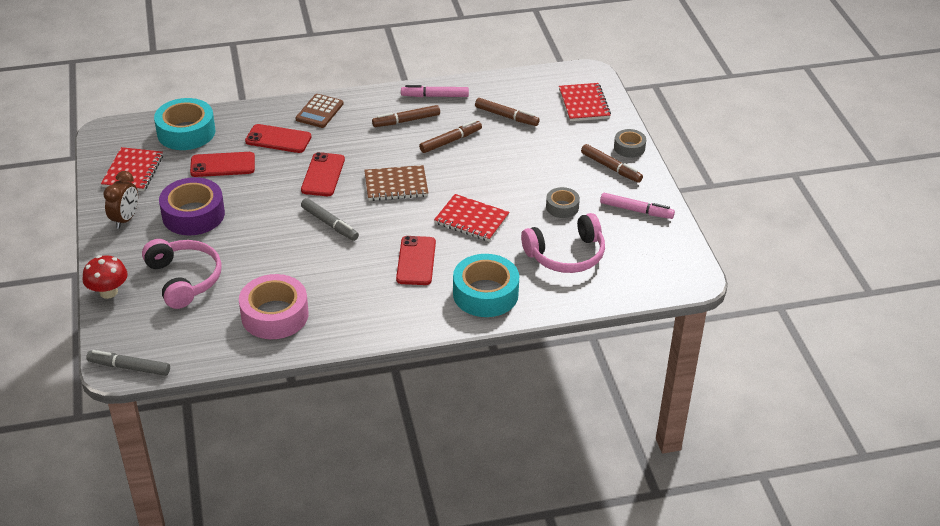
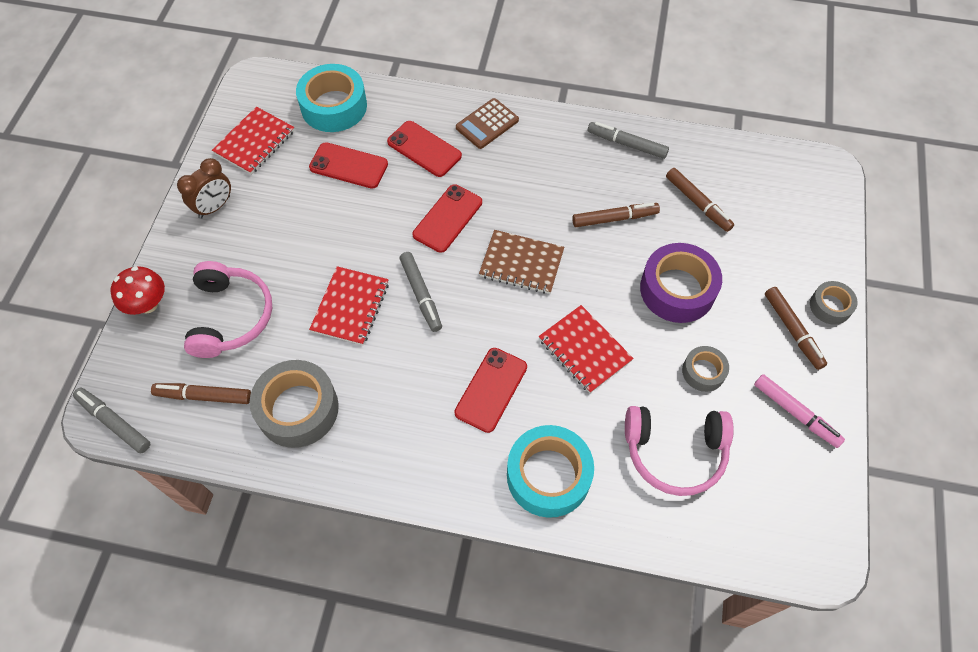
camera: 25 degrees right, 20 degrees up
(193, 215) = (285, 226): purple tape -> purple tape (677, 289)
(275, 315) = (298, 409): pink tape -> grey tape
(406, 121) = (577, 170): brown marker -> brown marker (204, 396)
(435, 96) = (627, 144): pink marker -> grey marker
(584, 104) = (802, 216): red notebook -> red notebook (350, 307)

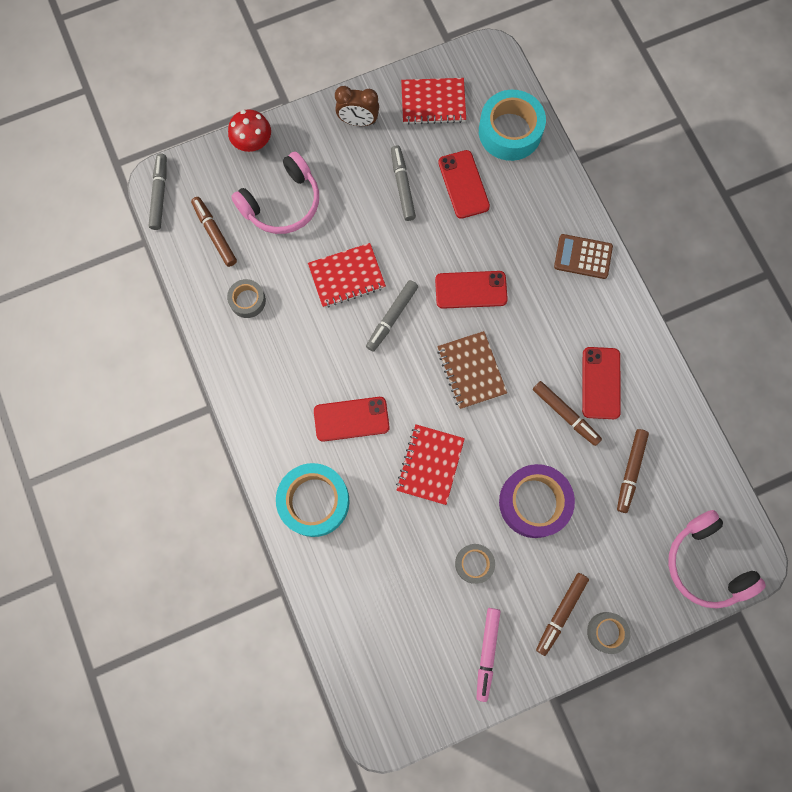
camera: 55 degrees right, 15 degrees up
(298, 409) = (247, 300): grey tape -> grey tape, size x0.54
(424, 149) = (521, 227): red phone -> red phone (601, 383)
(627, 144) = (648, 378): grey marker -> grey marker (402, 186)
(674, 452) = (392, 580): pink headphones -> pink headphones (705, 564)

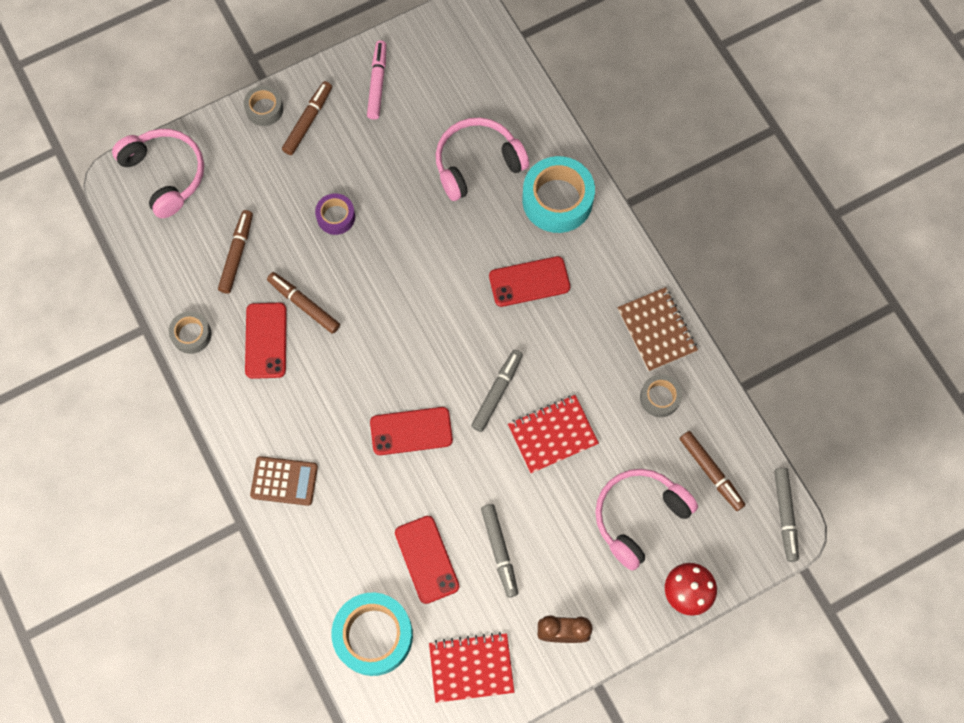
camera: 175 degrees right, 5 degrees down
(390, 548) = (477, 163): none -> pink headphones
(430, 464) = (443, 244): red notebook -> none
(471, 371) = (406, 342): brown notebook -> brown notebook (657, 330)
(474, 563) = (393, 157): grey tape -> grey tape (191, 334)
(534, 502) = (336, 217): purple tape -> purple tape, size x0.54

